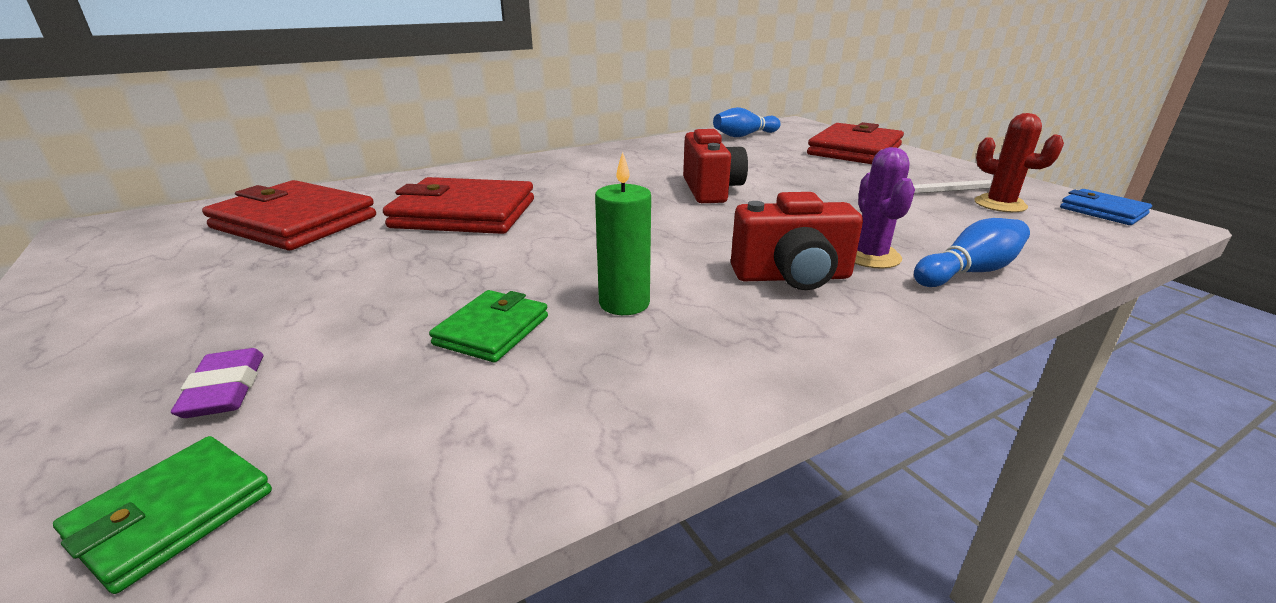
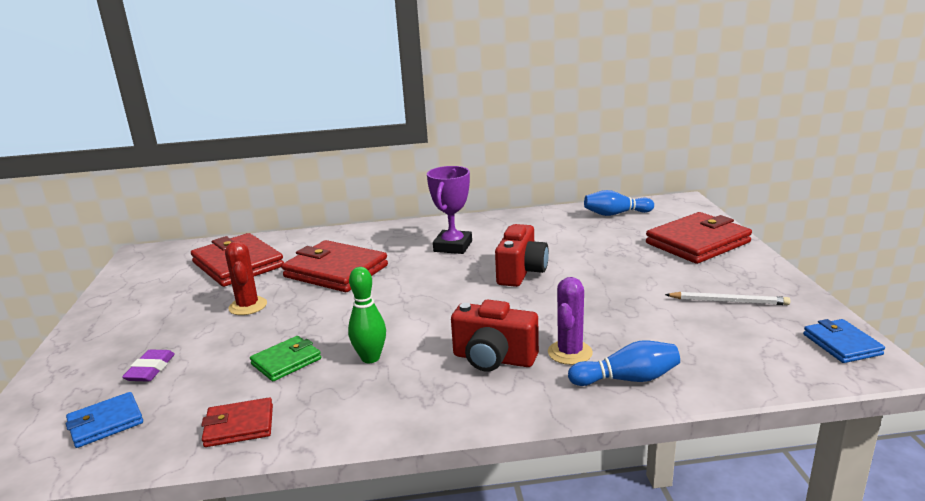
camera: 25 degrees right, 5 degrees down
(172, 514) = (106, 423): green wallet -> blue wallet
(495, 447) = (239, 426): none -> red wallet
(598, 175) = (453, 246): none -> purple trophy
(624, 303) = (370, 358): green candle -> green bowling pin
(1000, 204) = (750, 322): red cactus -> red cactus (248, 306)

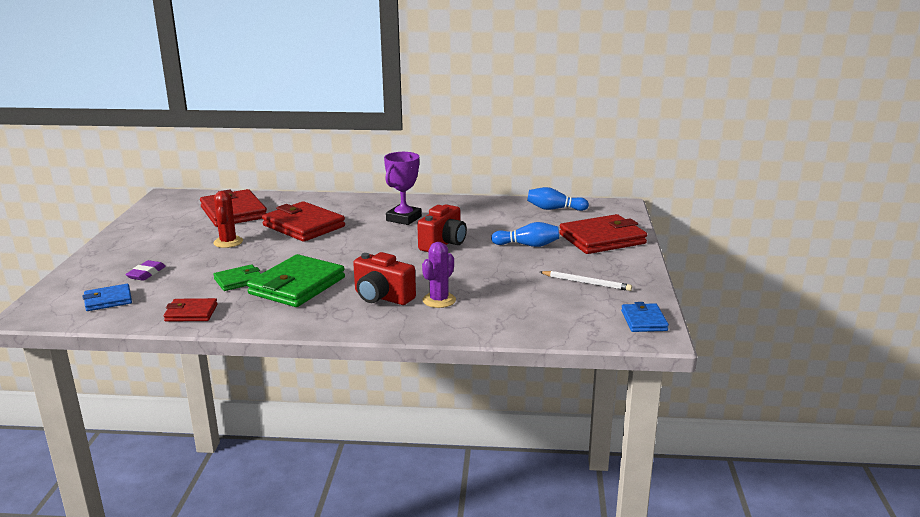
camera: 10 degrees right, 0 degrees up
(370, 358) = (297, 286): green bowling pin -> green wallet
(627, 379) = (466, 321): blue bowling pin -> blue bowling pin (527, 245)

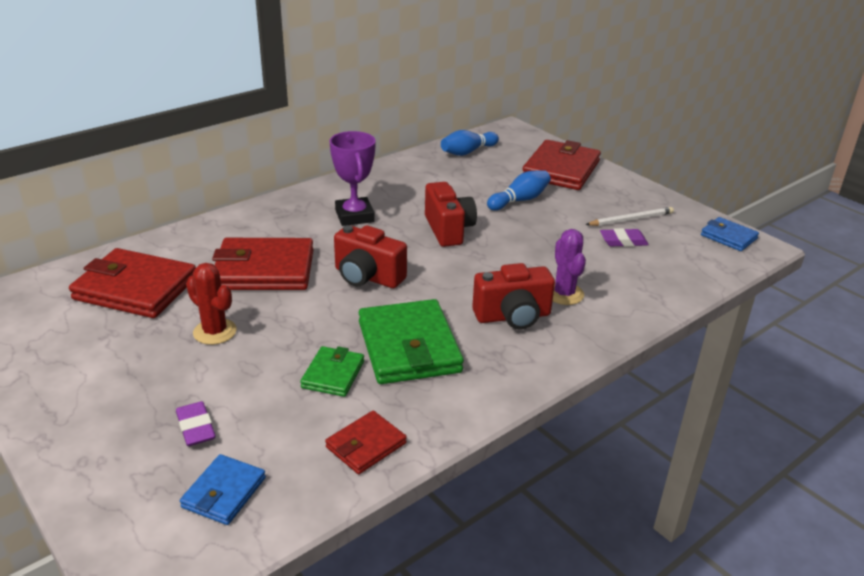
camera: 45 degrees left, 10 degrees up
(346, 248) = (367, 277): none -> red camera
(549, 291) = (623, 241): none -> purple eraser

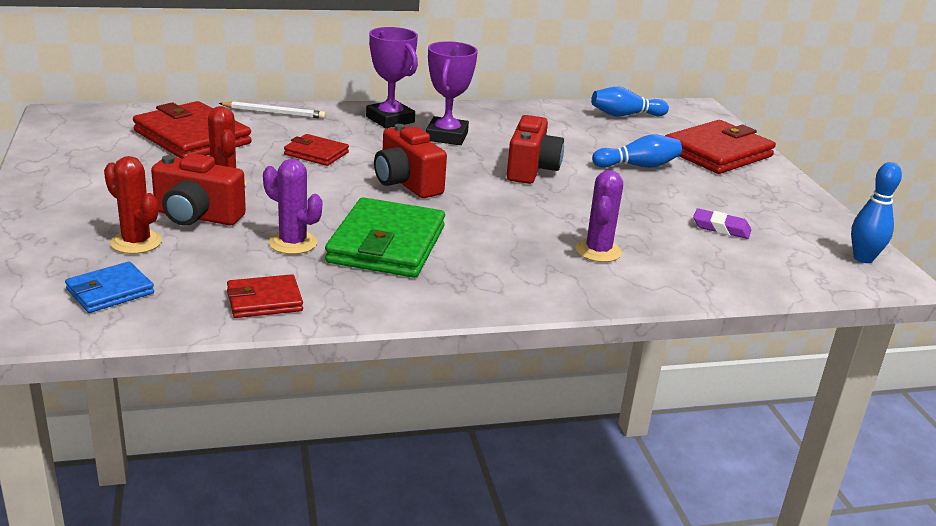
camera: 25 degrees right, 5 degrees down
(196, 427) = (136, 242): purple eraser -> red cactus
(264, 270) = (316, 153): red wallet -> red wallet, size x0.53
(293, 212) = (390, 119): none -> purple trophy
(333, 374) = (293, 243): green wallet -> purple cactus
(513, 316) = (520, 253): red camera -> red camera (197, 217)
(631, 219) = (753, 213): white pencil -> white pencil (274, 113)
(728, 237) = (863, 258): blue wallet -> blue bowling pin

